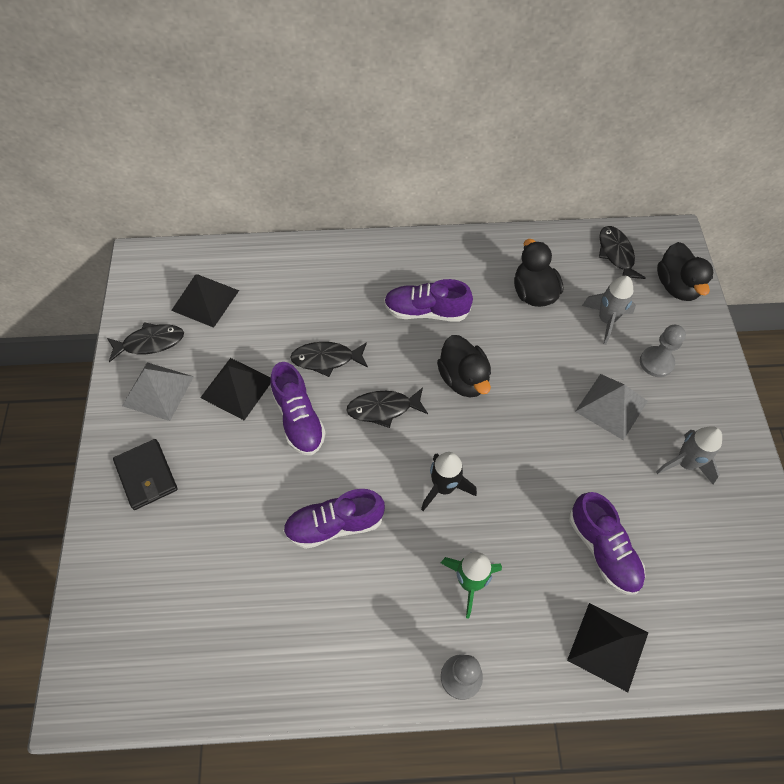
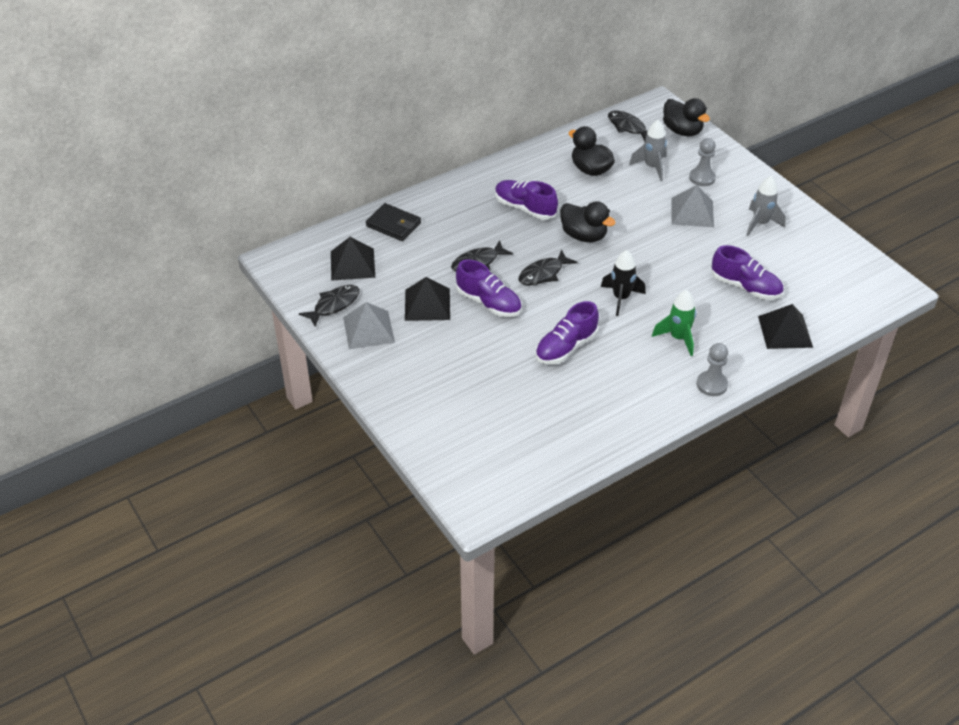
camera: 30 degrees left, 15 degrees down
(146, 475) = (407, 378): black wallet -> black wallet (393, 224)
(426, 311) = (525, 208): purple shoe -> purple shoe turned 60 degrees clockwise

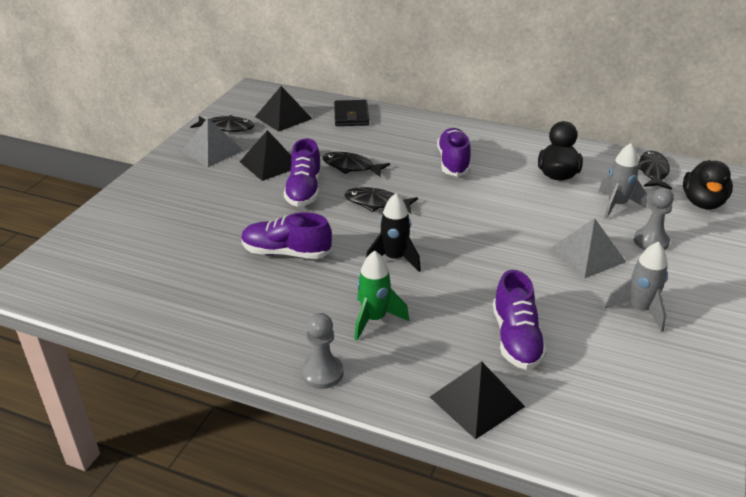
camera: 55 degrees right, 10 degrees down
(584, 236) = (458, 205): black duck -> none

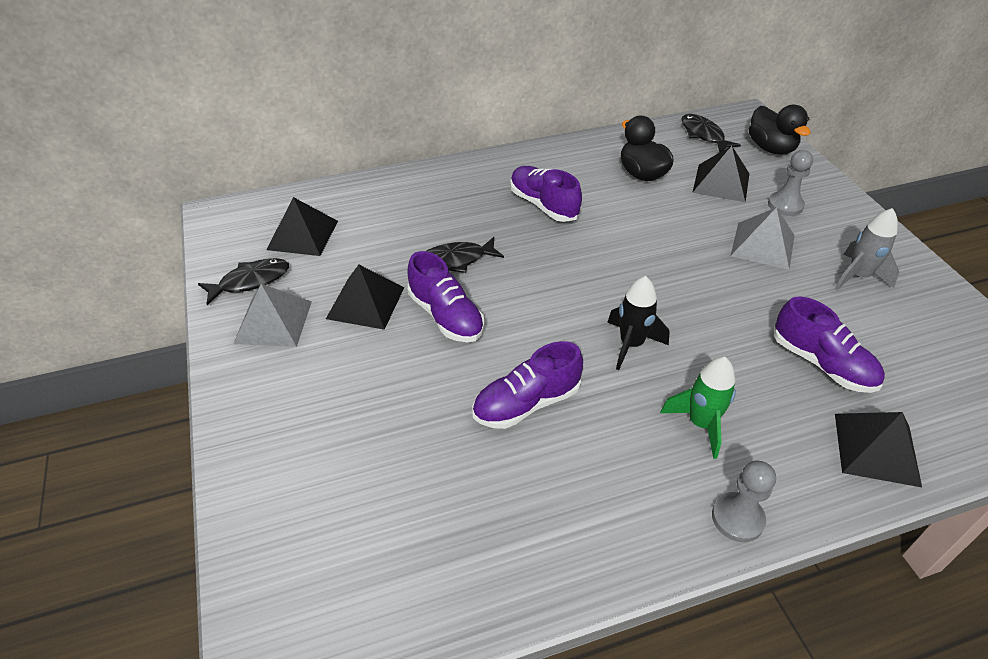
camera: 40 degrees left, 10 degrees up
(351, 116) = (376, 197): black wallet -> none
(376, 203) = (535, 290): black fish -> none
(616, 205) = (721, 182): grey rocket -> black pyramid

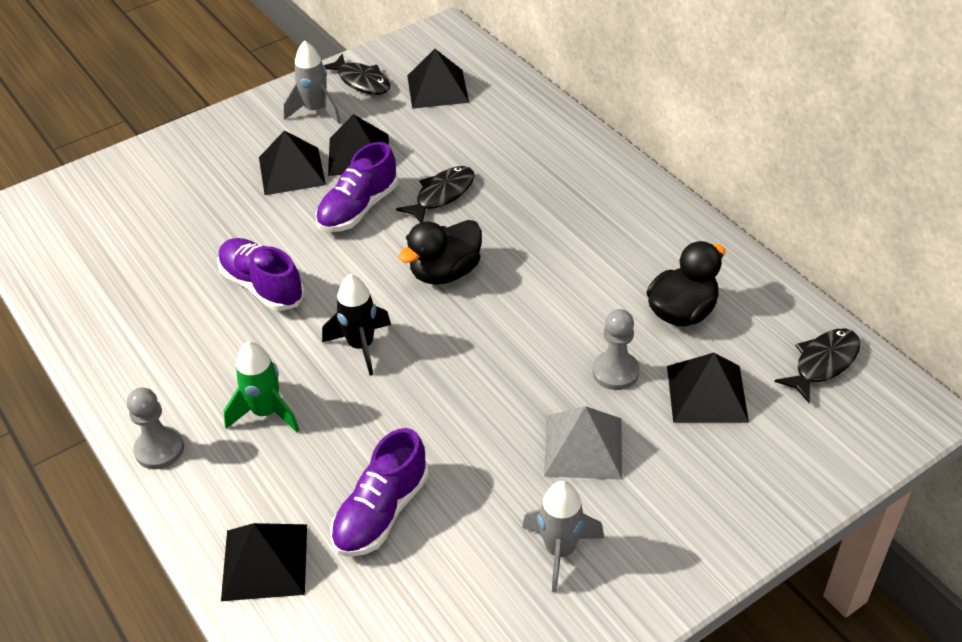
camera: 75 degrees right, 0 degrees up
(273, 322) = (316, 111): grey pyramid -> grey rocket
(360, 355) = (292, 171): none -> black pyramid
(456, 260) = (442, 195): black fish -> black fish turned 75 degrees clockwise
(543, 205) = (569, 237): purple shoe -> none
(771, 148) = (834, 444): black duck -> black duck (445, 272)
(785, 205) = (688, 467): grey pawn -> grey pawn (615, 372)

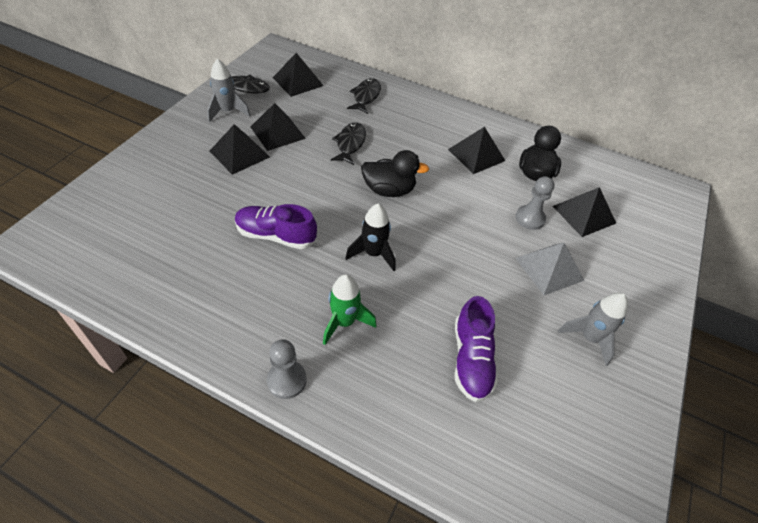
camera: 35 degrees left, 5 degrees up
(264, 562) = (424, 430): black pyramid -> black pyramid (476, 155)
(358, 209) = (303, 166): purple shoe -> none
(445, 272) = (389, 190): black duck -> black duck turned 105 degrees counterclockwise
(823, 363) = (621, 179): black fish -> black fish (366, 96)

